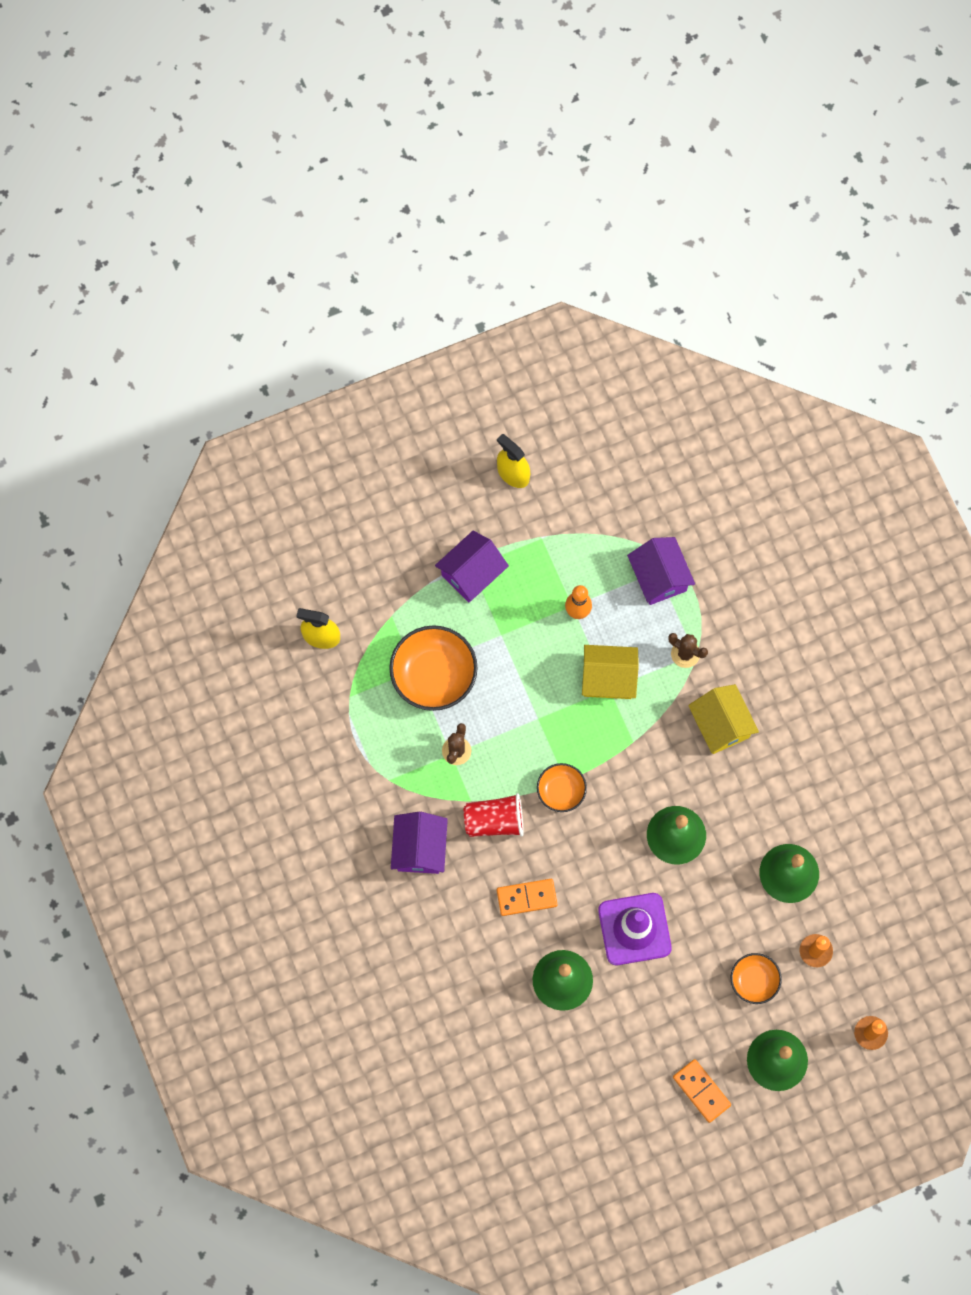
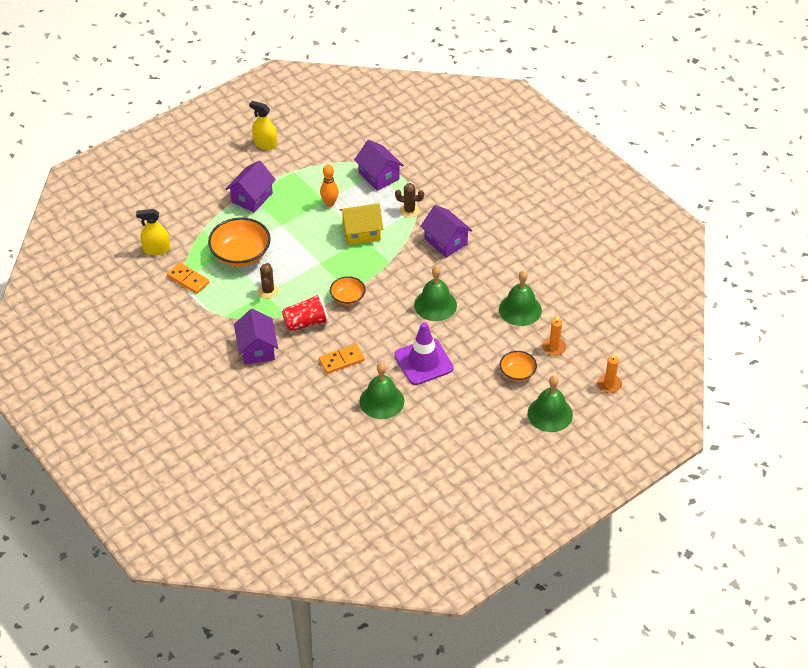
camera: 15 degrees left, 25 degrees down
(701, 1091) = (502, 443): orange domino -> orange domino (188, 279)
(721, 725) = (445, 241): yellow house -> purple house

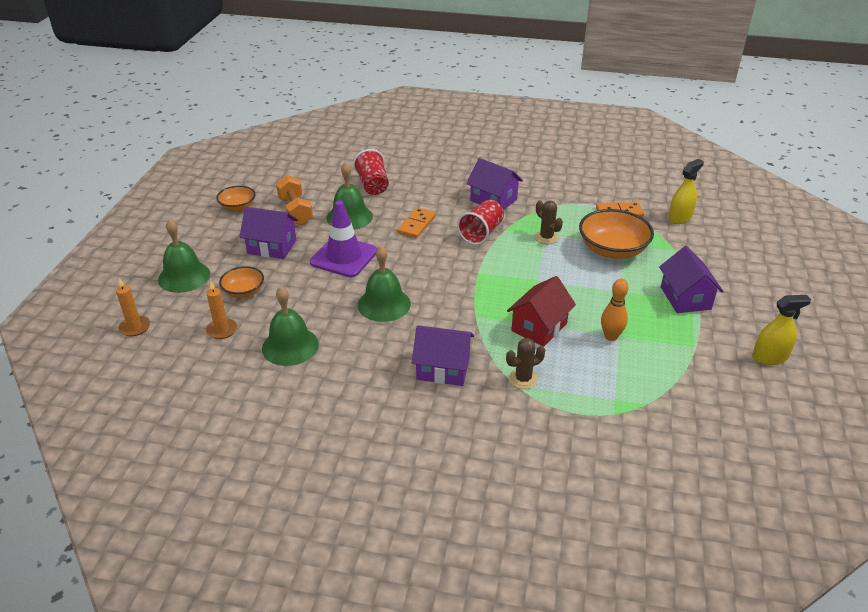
camera: 140 degrees right, 10 degrees down
(327, 428) = (373, 185): none -> red cup
(347, 297) = (473, 267): orange bowl -> orange bowl (238, 206)
(361, 232) = (539, 327): yellow house -> red house
(379, 176) = (608, 398): purple house -> purple house (272, 247)
(417, 435) = (295, 211): none -> orange dumbbell

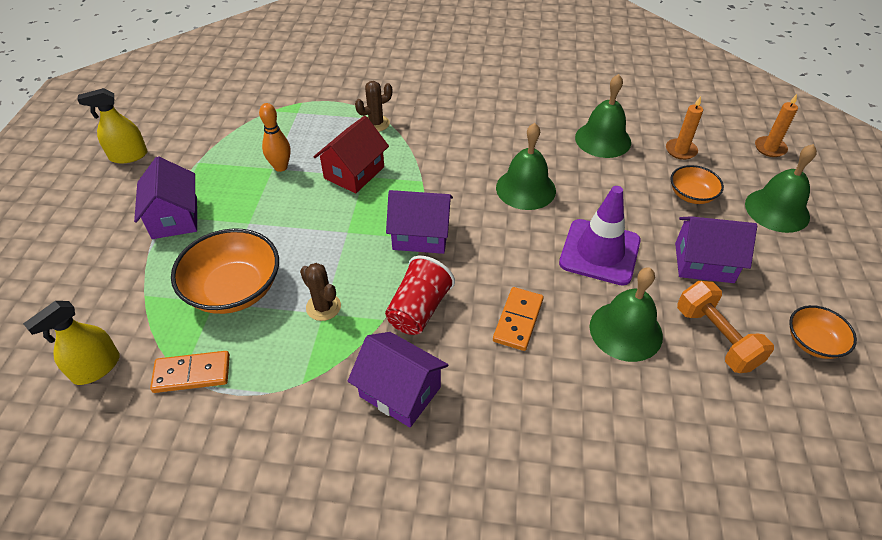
camera: 175 degrees right, 10 degrees up
(373, 185) = (621, 420): red cup -> none
(443, 369) = (450, 128): purple house -> purple house (420, 235)

